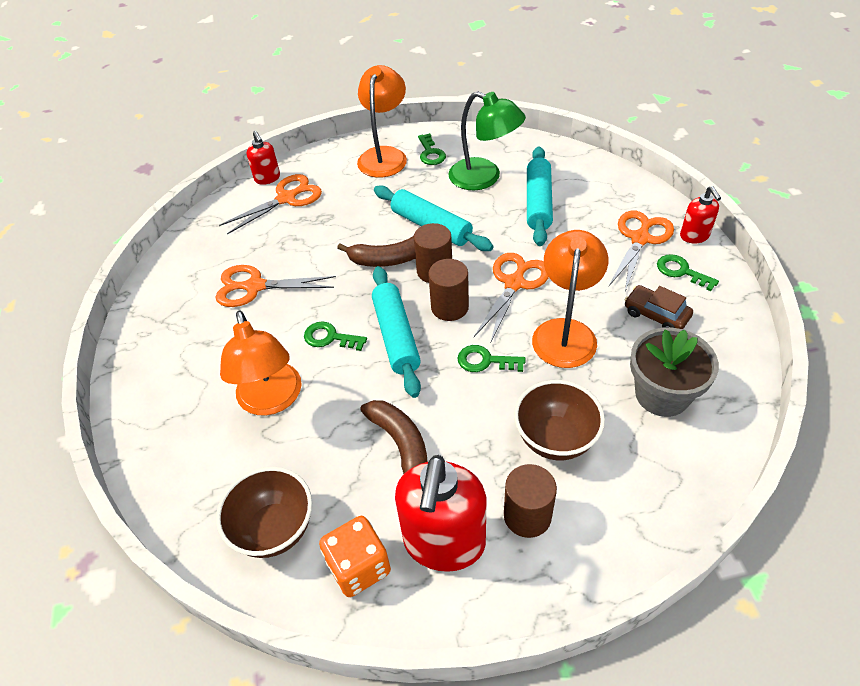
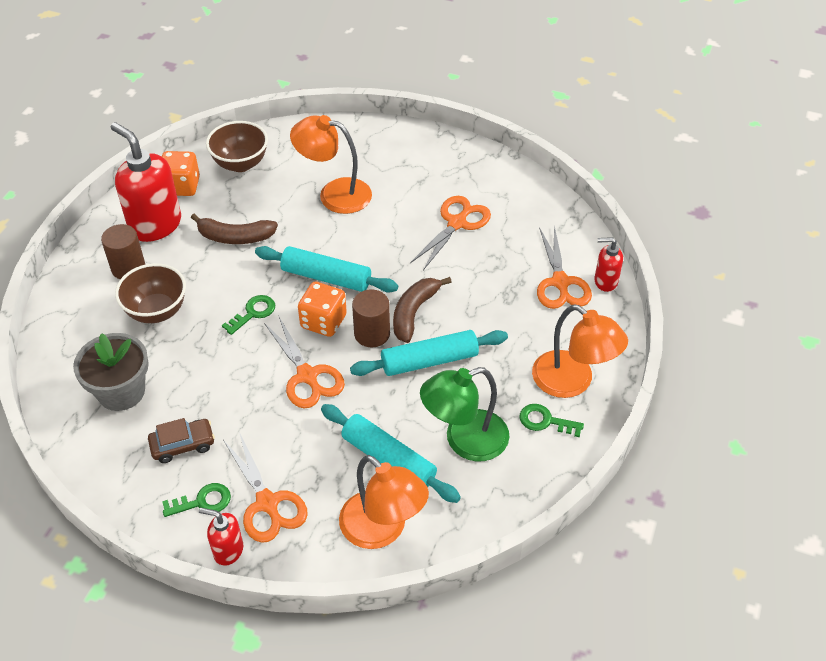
camera: 120 degrees right, 0 degrees up
(330, 337) = (361, 242): green key -> none
(449, 307) = (323, 321): brown cylinder -> orange dice
(565, 332) = (228, 375): orange lamp -> orange lamp (382, 530)

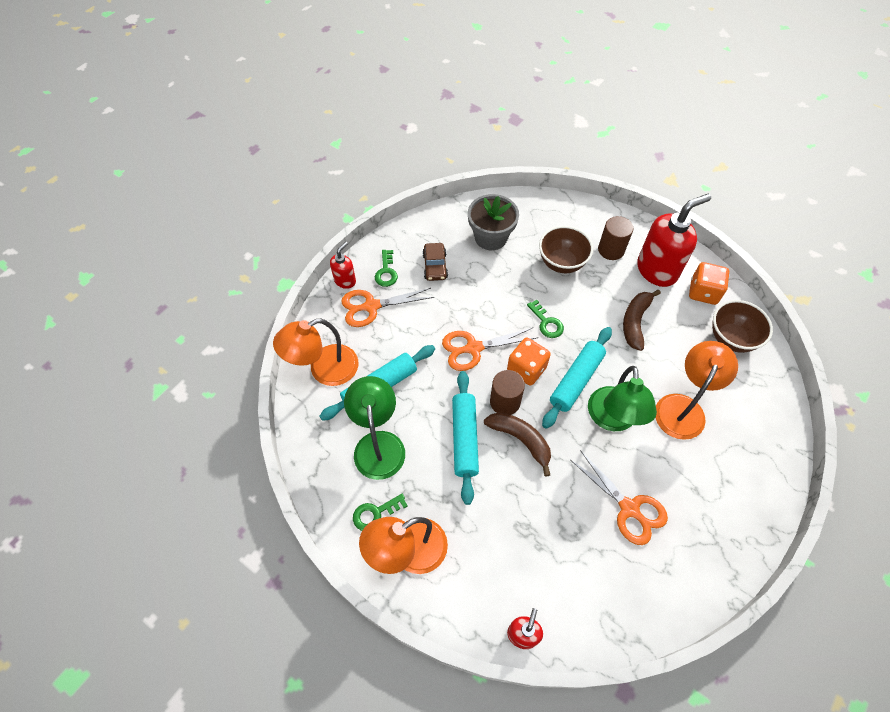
camera: 105 degrees right, 10 degrees up
(365, 244) = (612, 419): none -> green lamp
(545, 421) = (375, 513): green key -> green key turned 150 degrees counterclockwise
(560, 282) = (530, 586): orange scissors -> none

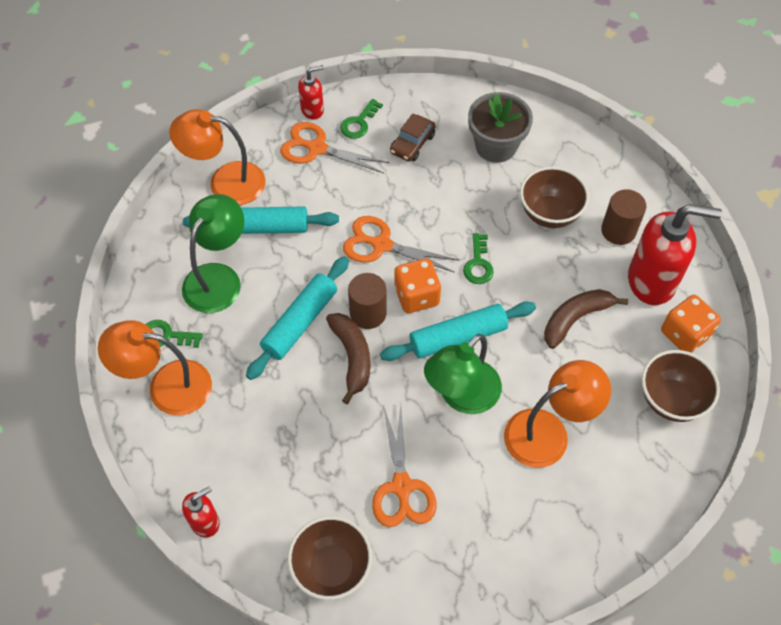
camera: 35 degrees right, 0 degrees up
(635, 601) = (332, 568): none -> brown bowl

